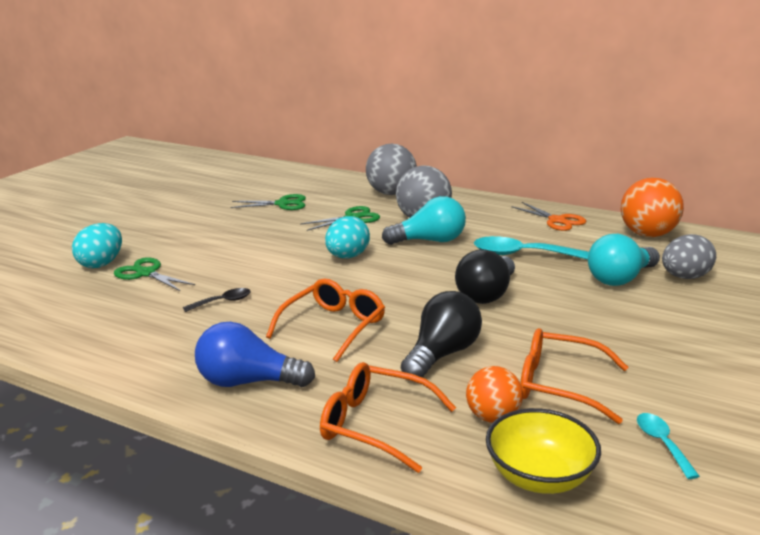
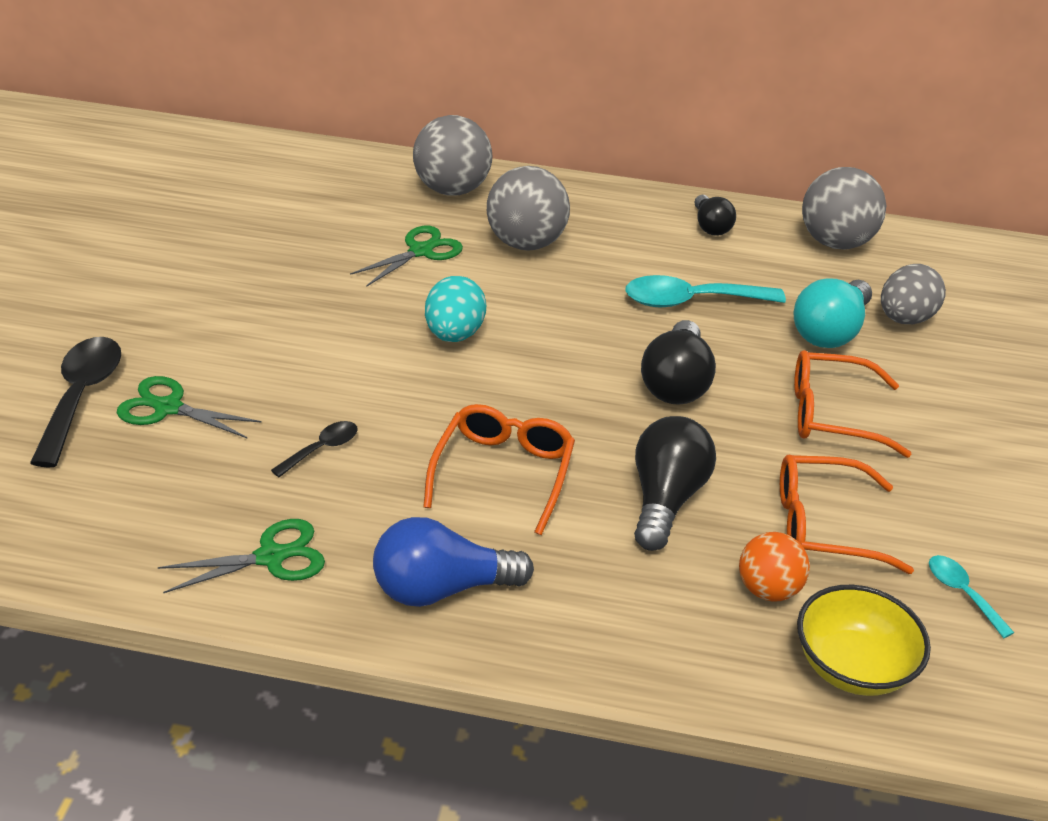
camera: 20 degrees left, 15 degrees up
(101, 264) = (81, 397): turquoise egg -> black spoon
(282, 204) = (295, 230): green scissors -> green scissors (271, 557)
(376, 425) = (639, 628): orange glasses -> orange glasses (833, 415)
(430, 241) = (555, 288): turquoise light bulb -> none
(557, 220) = (710, 226): orange scissors -> black light bulb
(647, 234) = (835, 242): orange ball -> grey ball

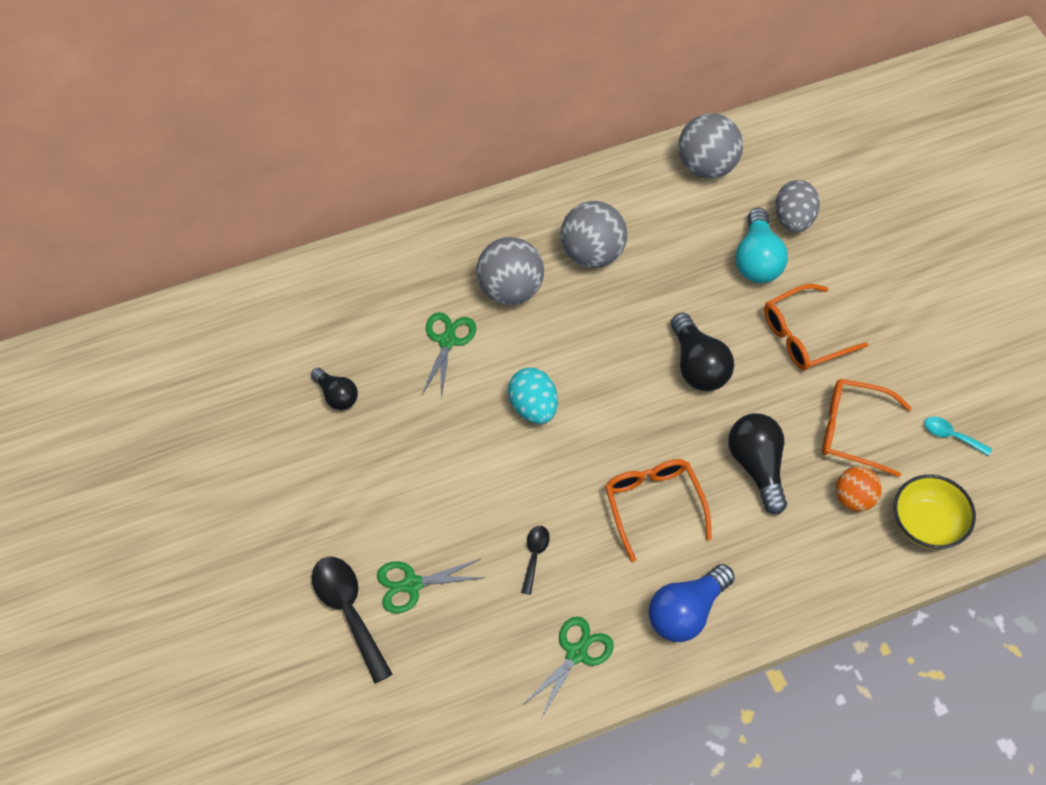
camera: 30 degrees left, 20 degrees up
(452, 190) = (416, 263): grey ball -> grey ball (592, 253)
(691, 301) = (656, 282): turquoise spoon -> none
(710, 226) = (617, 197): black light bulb -> black light bulb (336, 395)
(824, 525) = (854, 431): orange glasses -> orange glasses turned 45 degrees clockwise

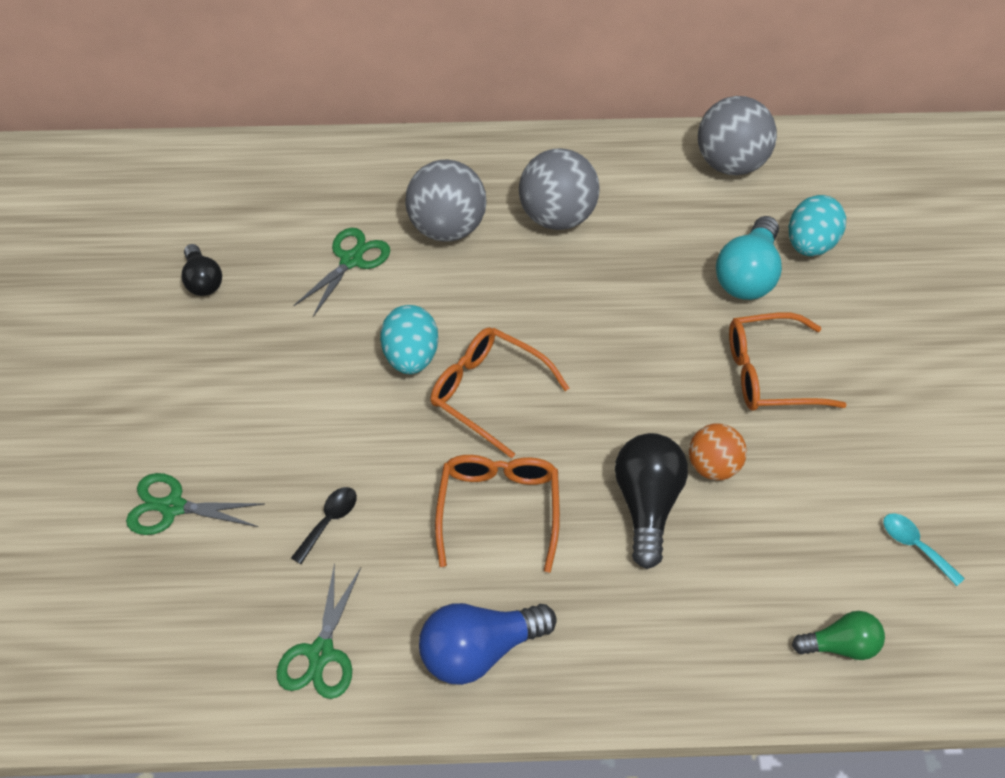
camera: 20 degrees right, 5 degrees down
(348, 611) = (86, 513): black spoon -> none
(576, 653) = (321, 654): green scissors -> green scissors turned 135 degrees clockwise
(698, 365) = (625, 369): black light bulb -> none
(793, 219) = (810, 244): grey egg -> turquoise egg
(854, 431) = (788, 501): orange glasses -> orange glasses (489, 393)
(854, 498) = (755, 582): orange ball -> orange ball (713, 466)
(927, 524) = (840, 645): yellow bowl -> green light bulb

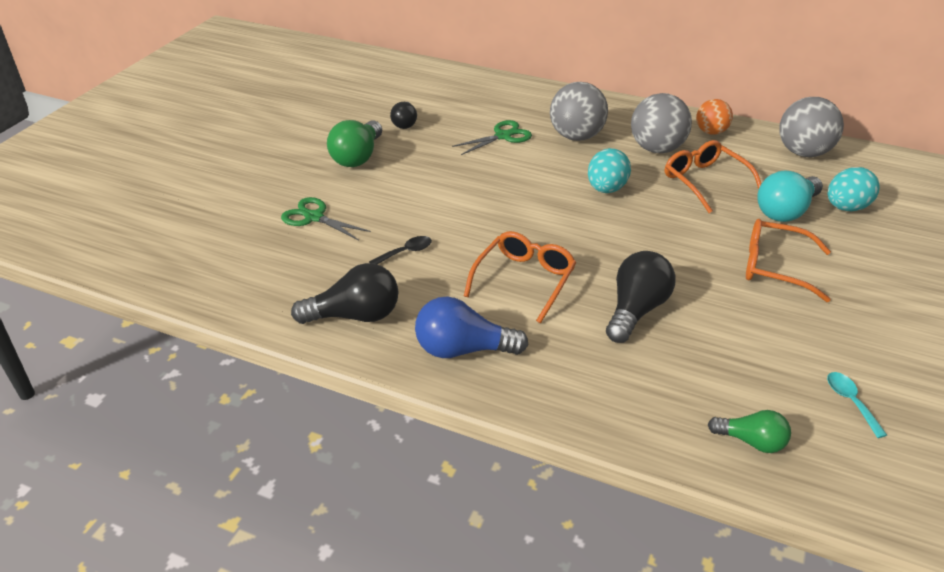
camera: 25 degrees right, 15 degrees down
(171, 371) = (357, 157): none -> green light bulb
(321, 654) = (355, 315): green scissors -> black light bulb
(411, 357) = (512, 189): turquoise egg -> turquoise egg (606, 189)
(489, 393) = (554, 221): orange glasses -> orange glasses (705, 182)
(713, 466) = (700, 304): orange ball -> orange ball (711, 132)

